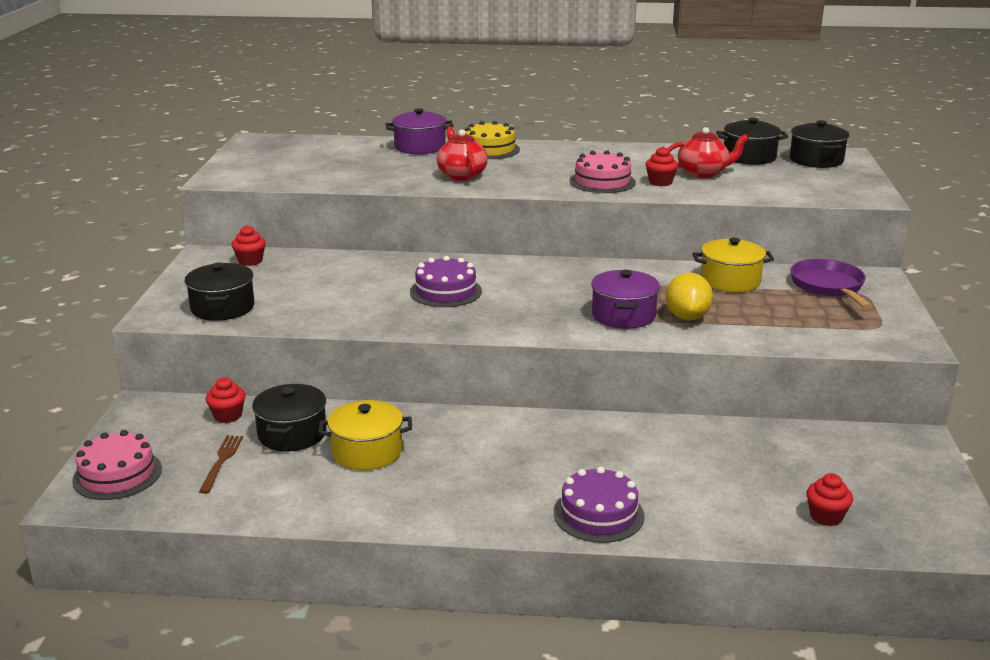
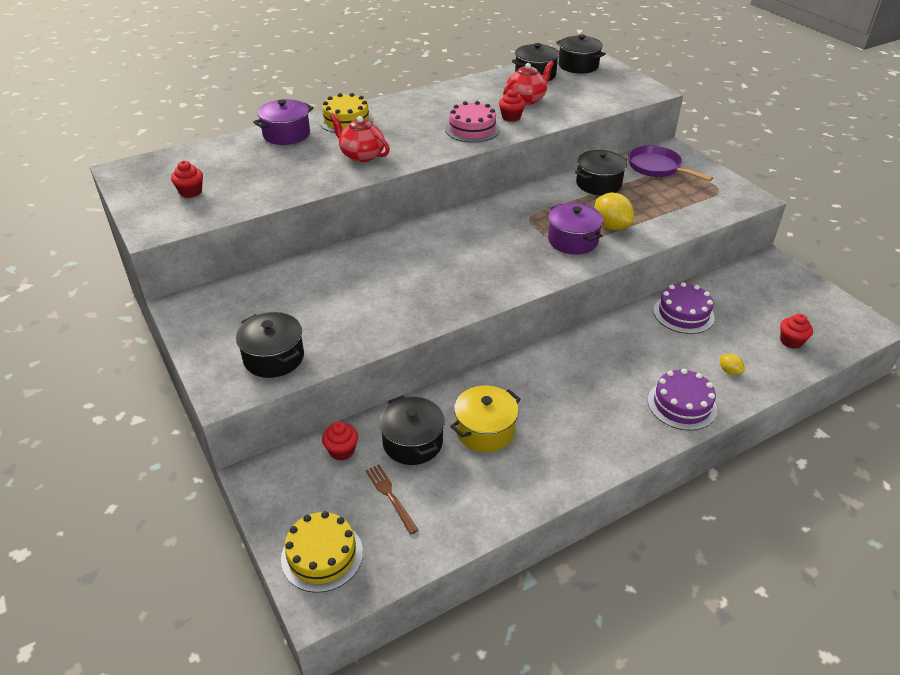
camera: 35 degrees left, 15 degrees up
(117, 474) = (322, 555): pink cake -> yellow cake
(250, 261) = (232, 298): red cupcake -> red cupcake (191, 192)
(446, 291) = (430, 267): purple cake -> purple cake (683, 314)
(700, 510) = (729, 371): none -> yellow lemon
(730, 281) = (598, 184): yellow pot -> black pot

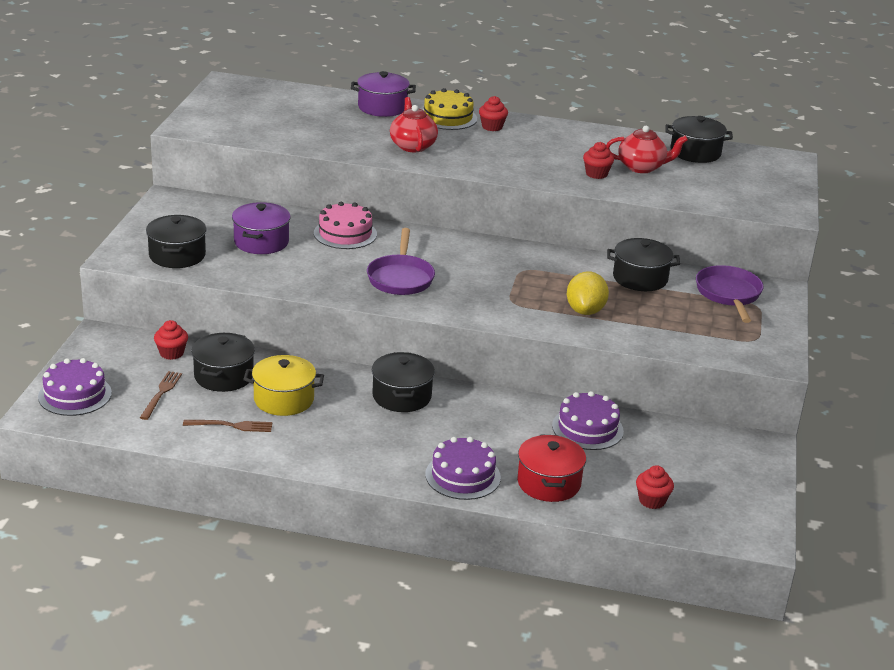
camera: 40 degrees right, 10 degrees down
(191, 192) = (247, 116): red cupcake -> red cupcake (492, 127)
(322, 555) = (75, 395): yellow cake -> purple cake
(467, 271) = (400, 278): none -> purple pan
(472, 129) = (542, 167): pink cake -> pink cake (345, 233)
(486, 484) = (231, 426): none -> brown fork
(573, 240) = (529, 303): purple pot -> purple pot (261, 242)
(578, 66) = (759, 163): black pot -> black pot (402, 396)
(729, 371) = (549, 483): yellow lemon -> red pot

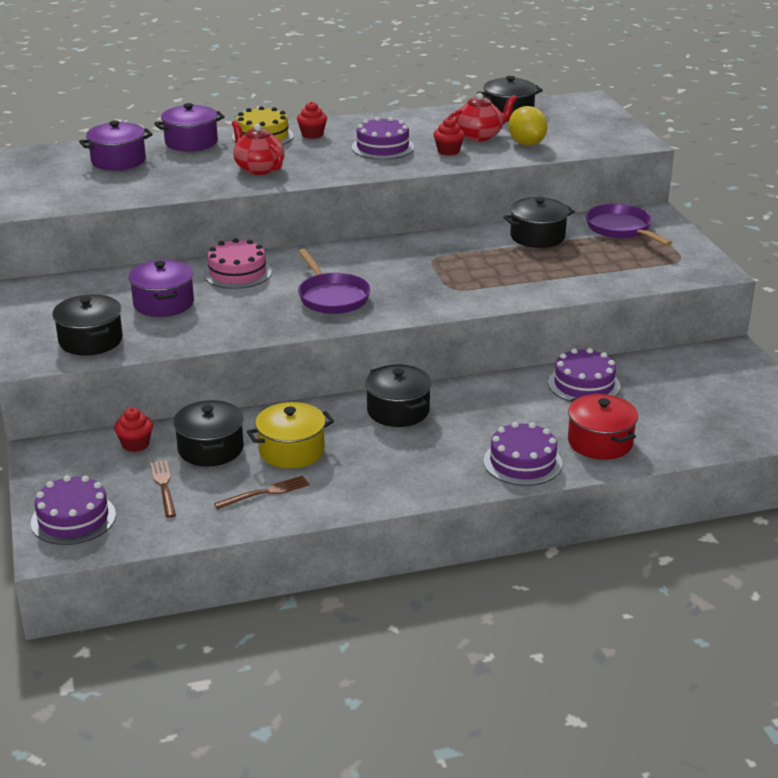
camera: 25 degrees left, 0 degrees up
(307, 108) = (118, 161): none -> purple pot
(541, 155) = (382, 147): none -> purple cake
(585, 311) = (522, 277): yellow lemon -> yellow lemon (526, 143)
(652, 501) = (696, 427): red cupcake -> none

